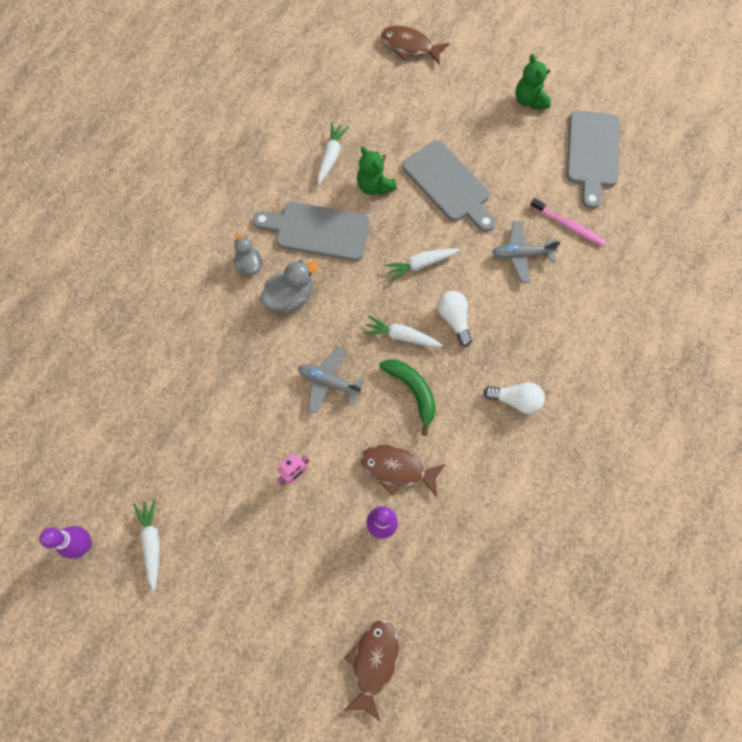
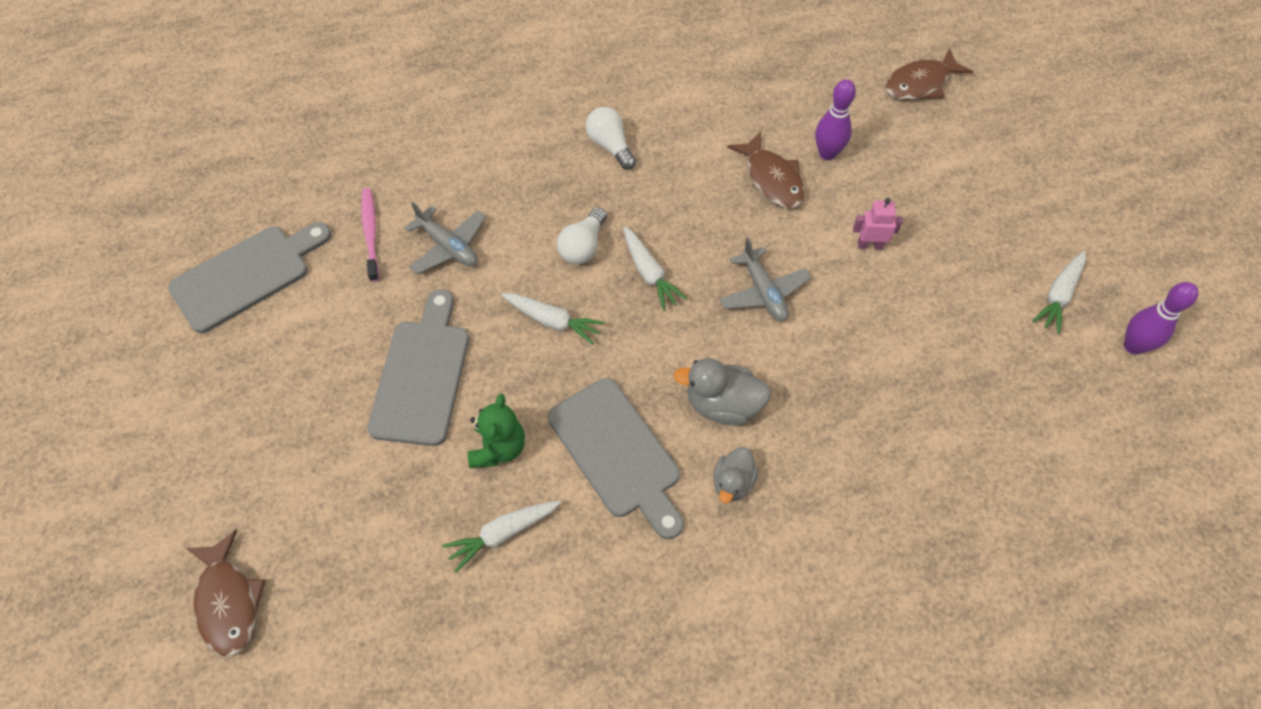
camera: 135 degrees left, 10 degrees down
(413, 391) = (691, 222): green banana -> none
(529, 100) = (213, 389): green teddy bear -> none

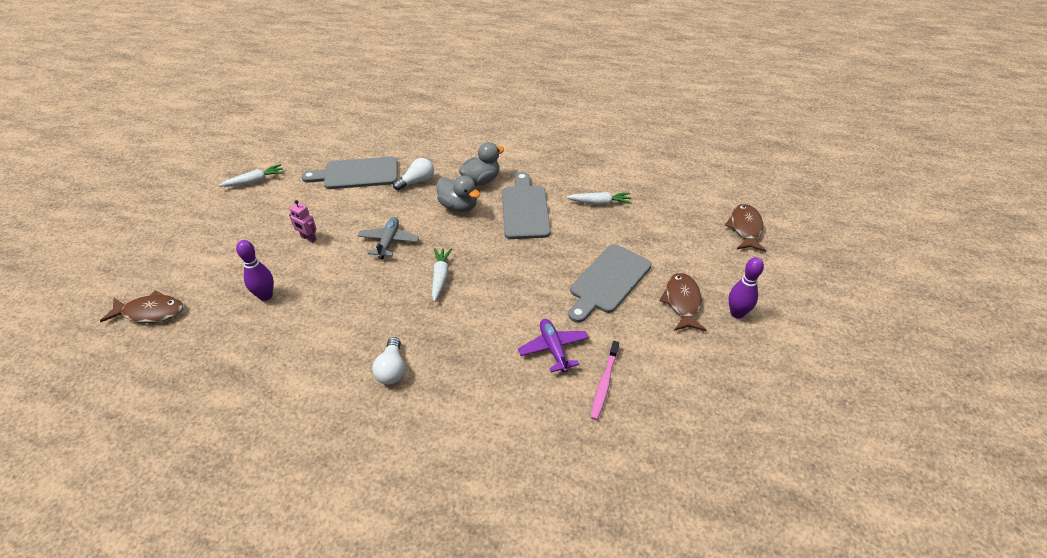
camera: 150 degrees left, 15 degrees down
(247, 275) = (707, 393): grey cutting board -> grey cutting board (357, 174)
(448, 246) = (553, 349): grey plane -> purple plane
(498, 448) = (583, 233): green teddy bear -> none
(553, 321) = (515, 277): white carrot -> none
(583, 246) = (466, 309): white light bulb -> white light bulb (417, 182)
(733, 483) = (481, 180): grey duck -> grey duck, size x1.51
(772, 179) = (316, 296): brown fish -> brown fish (682, 302)
(1133, 346) = (255, 154): purple bowling pin -> purple bowling pin (737, 313)

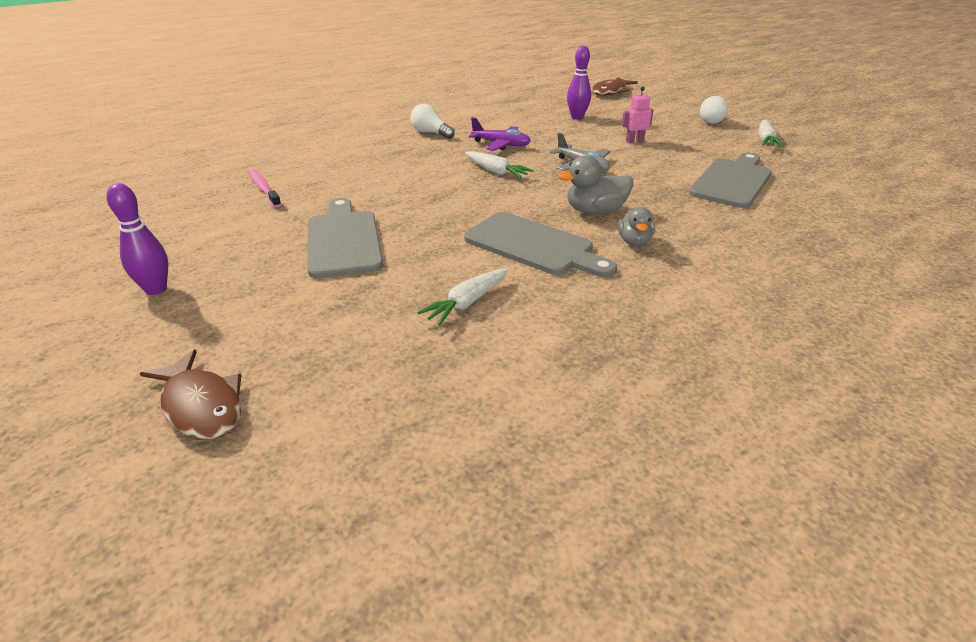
camera: 130 degrees right, 10 degrees down
(417, 182) = (678, 205): white light bulb -> white light bulb (709, 120)
(481, 180) = (634, 242): grey duck -> grey duck, size x0.66
(553, 349) = (332, 184): purple plane -> purple plane (501, 145)
(682, 302) = (237, 266): brown fish -> none

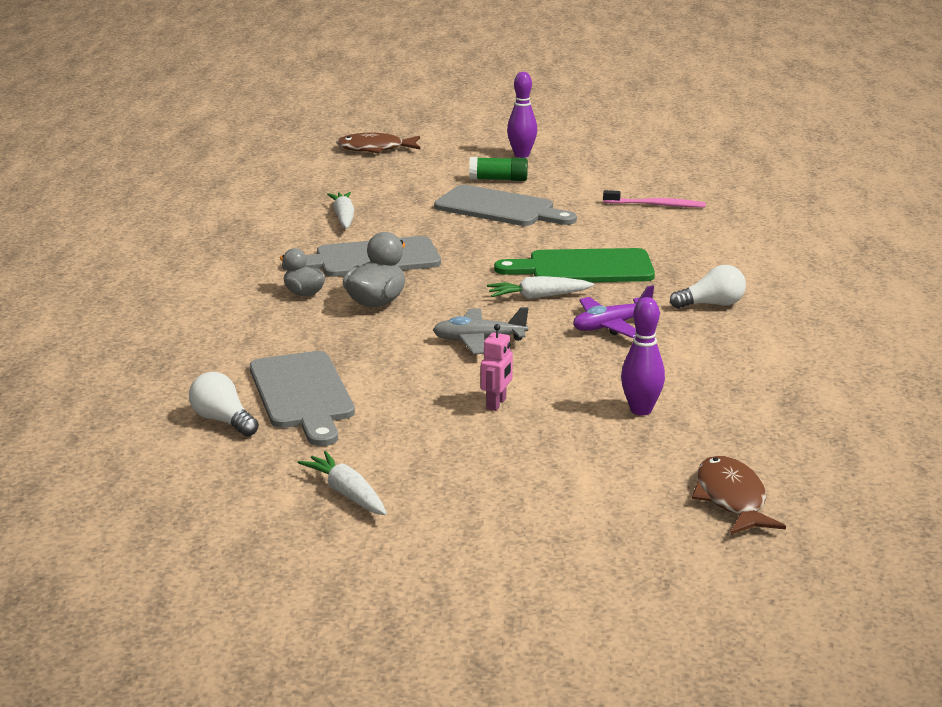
camera: 130 degrees right, 10 degrees down
(258, 271) = (498, 179): none -> green glue stick
(428, 174) = (583, 268): none -> green cutting board
(709, 120) = (478, 502): white light bulb -> white light bulb (223, 421)

